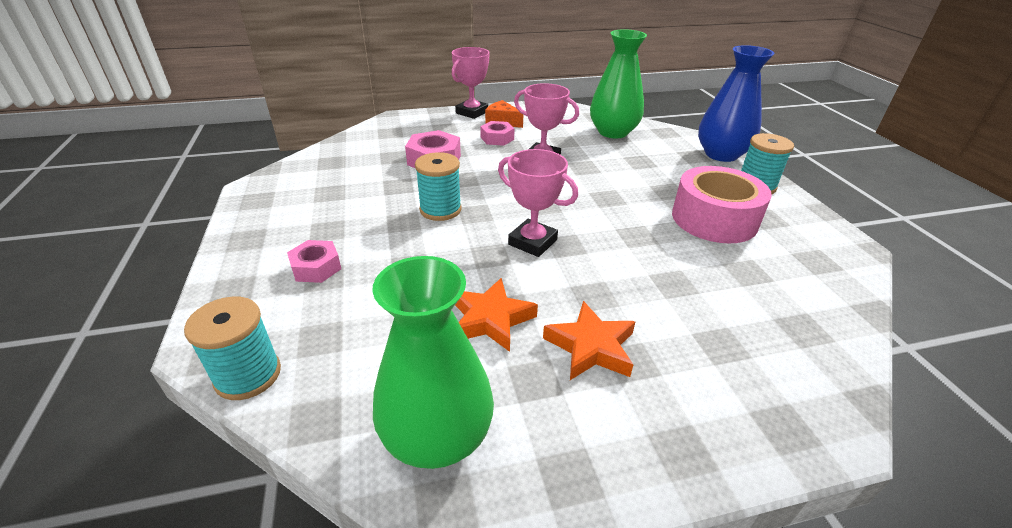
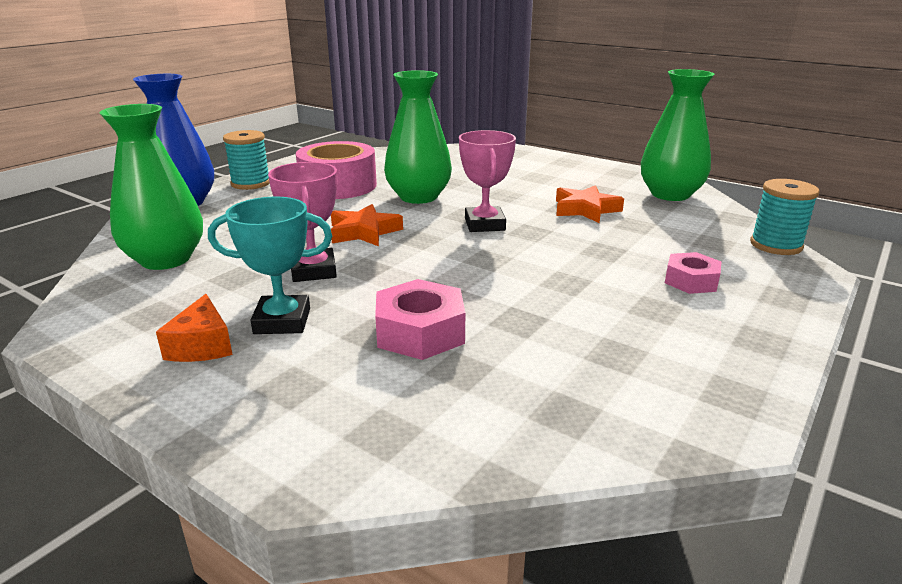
camera: 130 degrees left, 10 degrees down
(440, 210) = (514, 275): turquoise spool -> none
(472, 112) = (178, 395): pink trophy -> none
(497, 138) = (282, 321): pink nut -> turquoise trophy
(591, 347) = (547, 185): orange star -> orange star (364, 232)
(639, 243) = (418, 197): none -> green vase

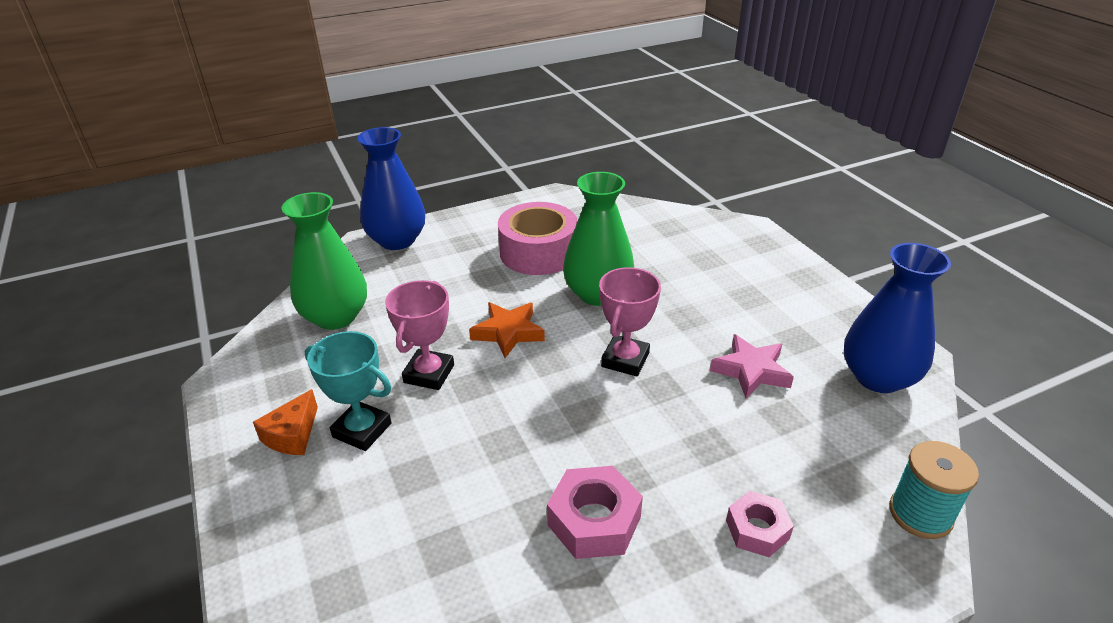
camera: 30 degrees right, 10 degrees up
(251, 183) = (467, 226): turquoise spool -> none
(420, 332) = (450, 490): pink nut -> pink nut (594, 521)
(585, 209) = (751, 371): orange star -> pink star
(670, 194) = (878, 377): green vase -> blue vase

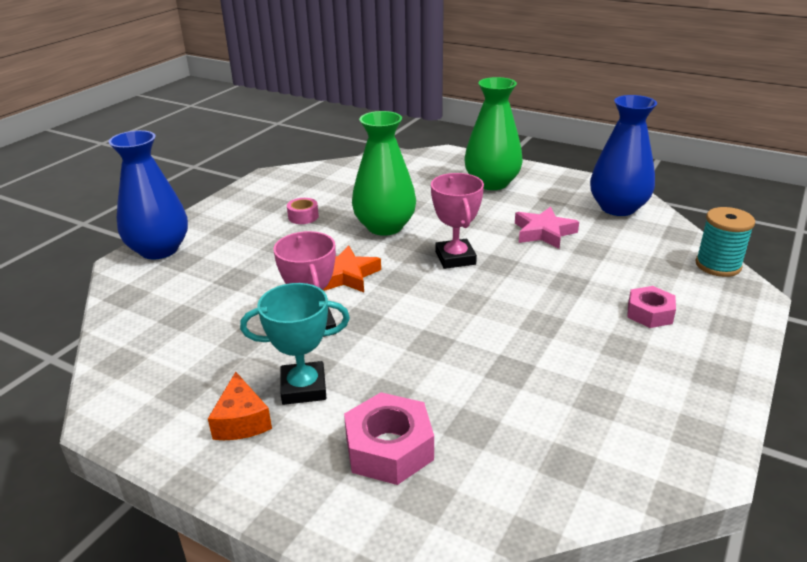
camera: 35 degrees left, 5 degrees down
(335, 317) = (170, 324): green vase -> green vase (492, 183)
(538, 252) = (303, 217): pink tape -> pink tape, size x0.41
(594, 521) = (551, 357): pink nut -> pink nut (389, 448)

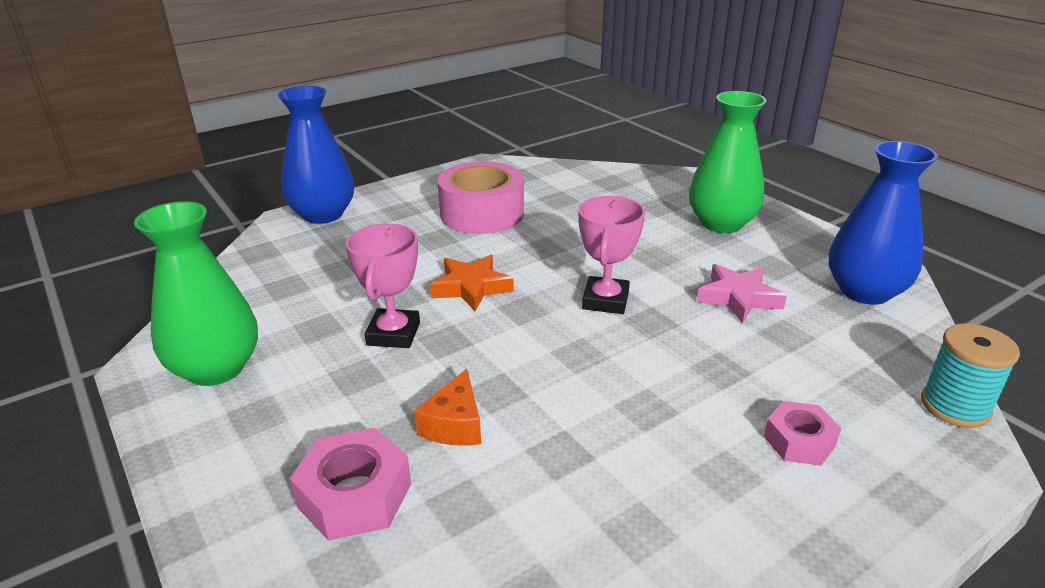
camera: 25 degrees right, 0 degrees up
(241, 421) = (246, 410): orange cheese -> orange cheese (454, 424)
(303, 217) = (482, 213): pink tape -> pink tape, size x2.43
(303, 388) = (330, 396): turquoise trophy -> none
(385, 226) = (557, 244): green vase -> green vase (216, 368)

